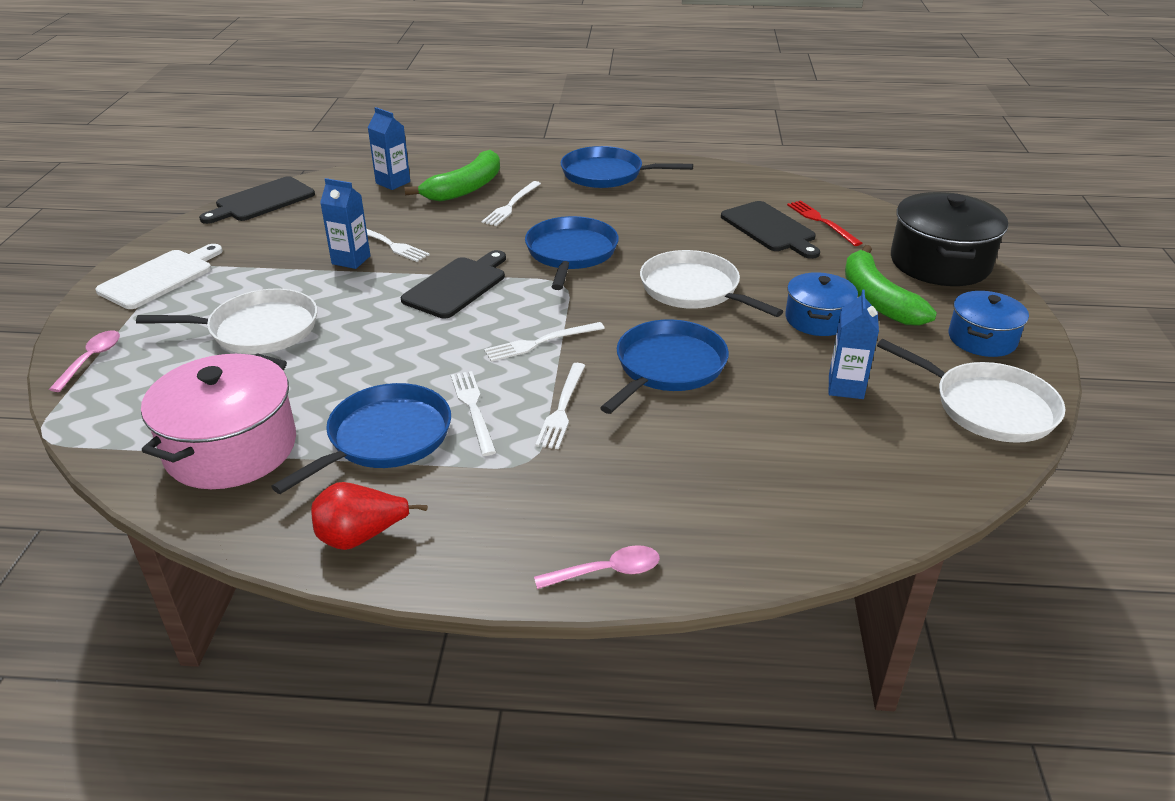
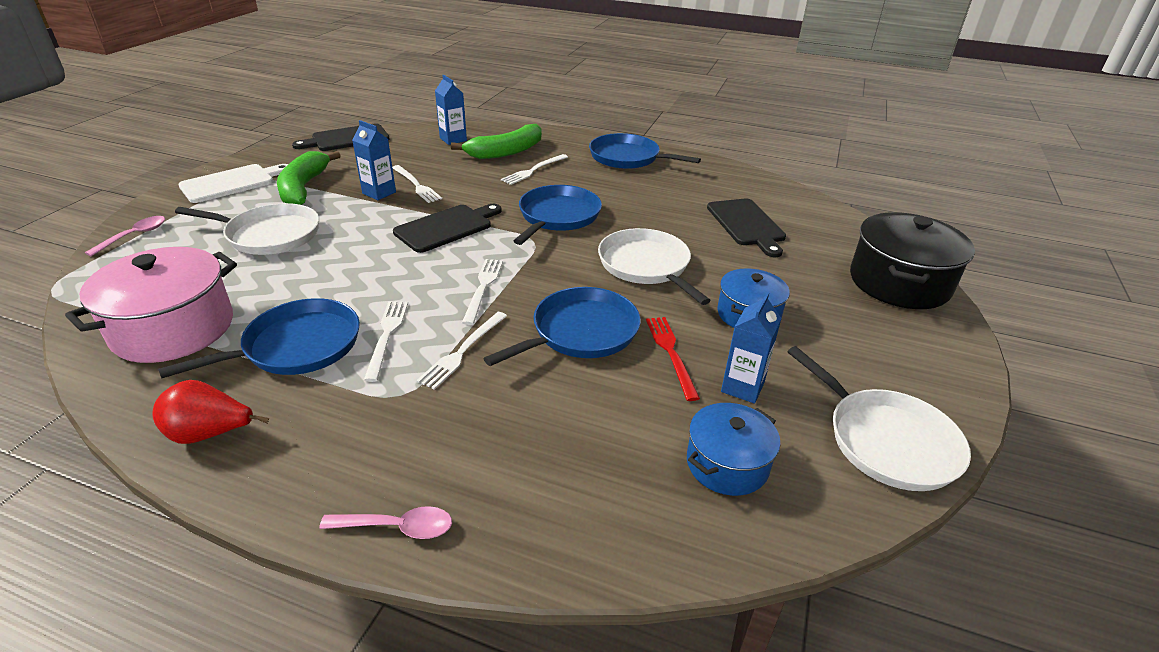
camera: 15 degrees right, 0 degrees up
(540, 342) = (483, 288): white fork -> white fork turned 105 degrees clockwise
(821, 222) = (799, 226): red fork -> red fork (671, 353)
(876, 299) = (817, 306): green banana -> green banana (303, 188)
(982, 339) = (910, 366): blue pot -> blue pot (727, 464)

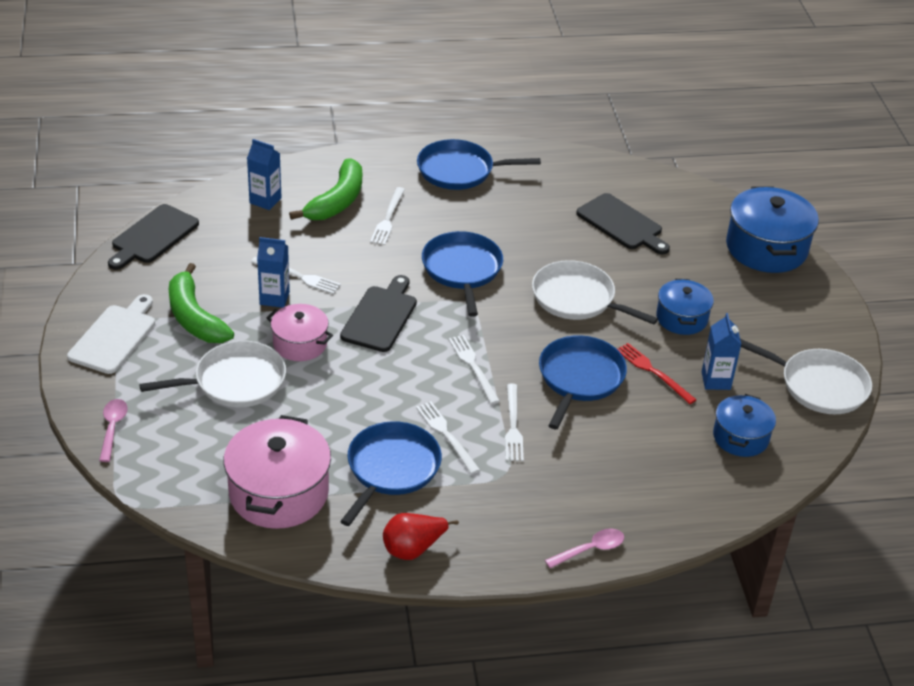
camera: 30 degrees left, 5 degrees up
(356, 226) = (300, 344): none -> pink pot
(899, 282) = (766, 248): black pot -> blue pot

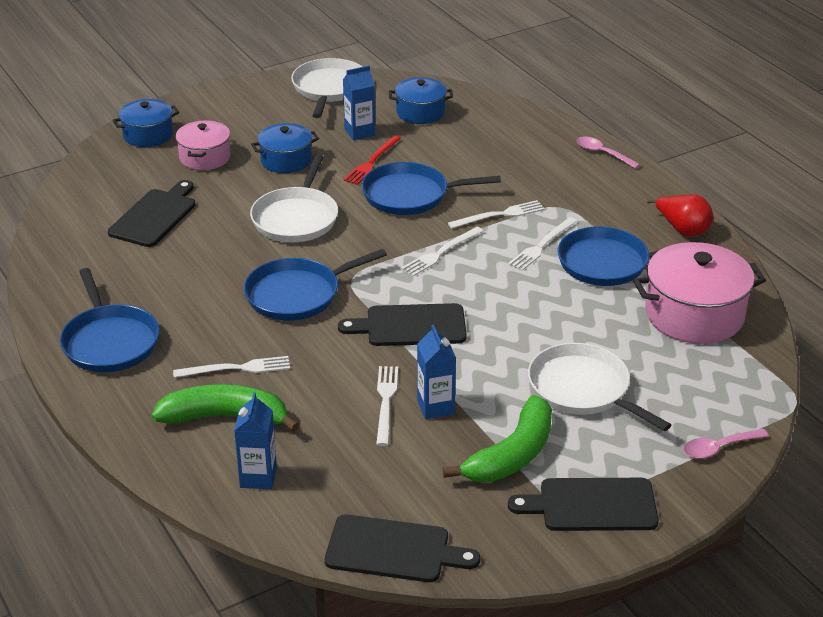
camera: 110 degrees left, 5 degrees down
(114, 337) = (592, 505): white cutting board -> black cutting board
(300, 344) = (493, 365): pink pot -> pink pot (205, 157)
(766, 248) = (148, 135): blue pot -> blue pot, size x0.60

